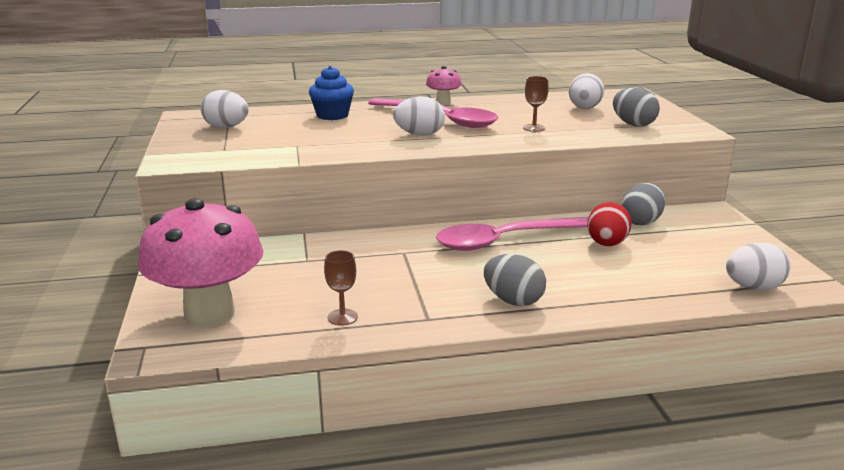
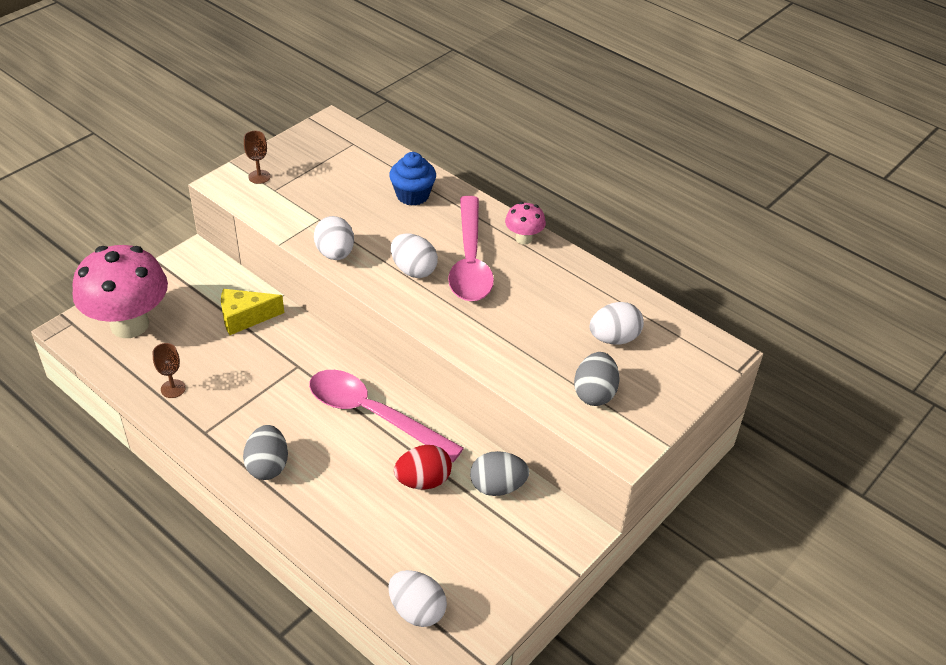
camera: 50 degrees right, 20 degrees up
(226, 127) = (323, 160): white egg -> white egg (335, 253)
(304, 256) = (245, 318): none -> yellow cheese
(534, 128) = (508, 330): brown goblet -> brown goblet (259, 177)

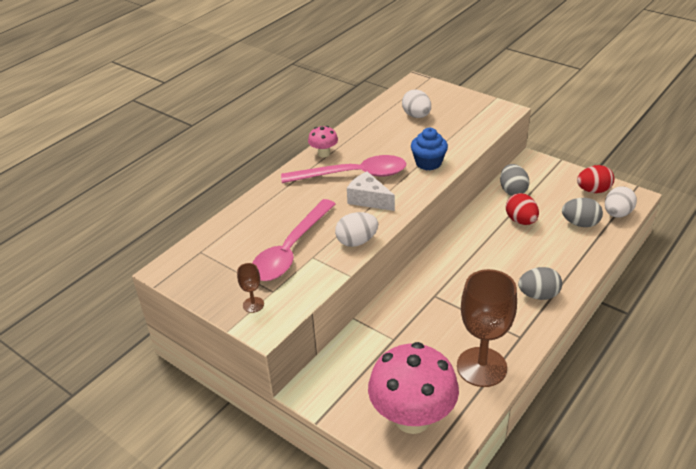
camera: 90 degrees left, 5 degrees down
(173, 389) = (481, 367): brown goblet -> brown goblet, size x2.36
(245, 318) = (387, 337): yellow cheese -> none
(373, 415) = (472, 249): pink spoon -> pink spoon (291, 250)
(412, 195) = (276, 209): blue cupcake -> blue cupcake (428, 163)
(413, 270) = (368, 199): white egg -> white cheese
(483, 595) = (593, 190): none -> red egg
(594, 393) = (466, 121): grey egg -> grey egg (580, 223)

